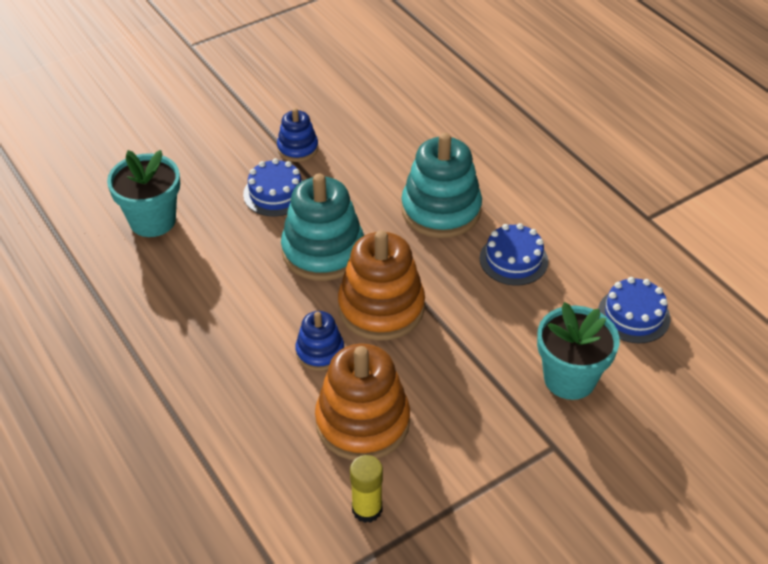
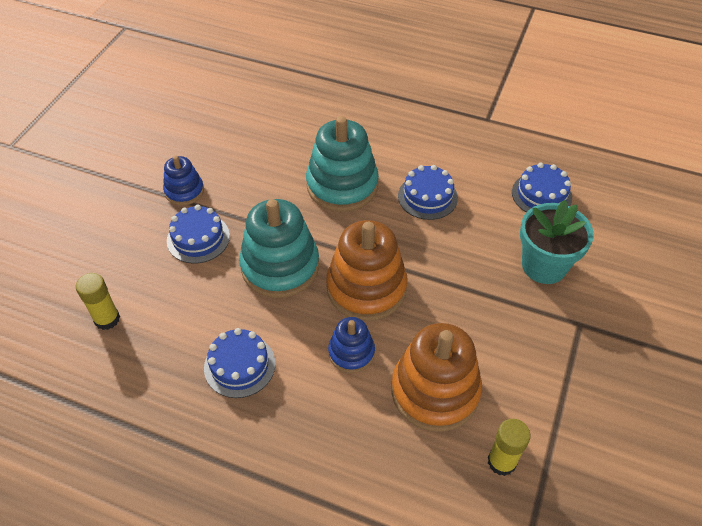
camera: 35 degrees left, 5 degrees up
(152, 220) = (107, 319): turquoise flower pot -> yellow glue stick
(221, 311) = (239, 365): none -> blue cake

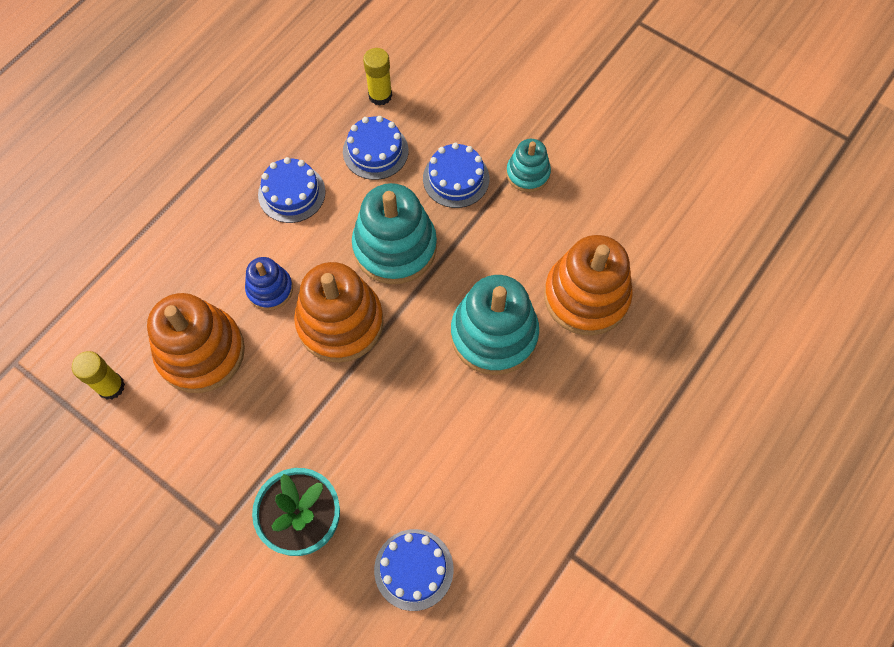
camera: 105 degrees right, 15 degrees up
(184, 191) = (528, 173): blue stacking toy -> turquoise stacking toy
(292, 139) = (586, 296): none -> orange stacking toy
(427, 197) = (449, 426): blue cake -> blue cake (375, 151)

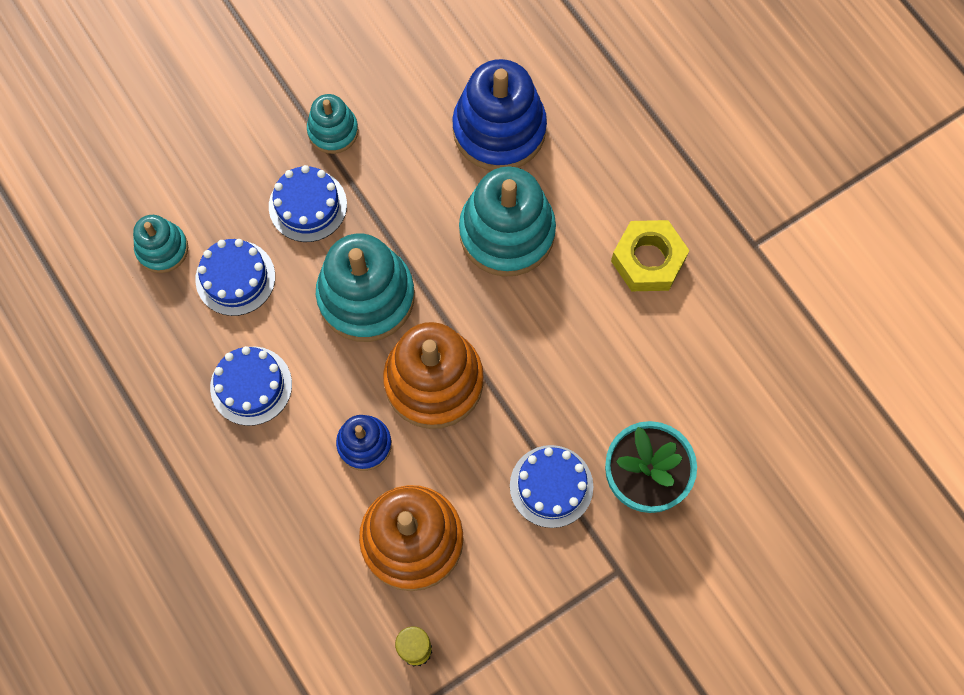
camera: 70 degrees left, 5 degrees up
(380, 95) = (162, 249): yellow glue stick -> turquoise stacking toy
(413, 569) = (722, 392): blue cake -> blue cake (551, 486)
(516, 461) = (648, 260): none -> yellow nut
(586, 296) = (499, 129): orange stacking toy -> blue stacking toy

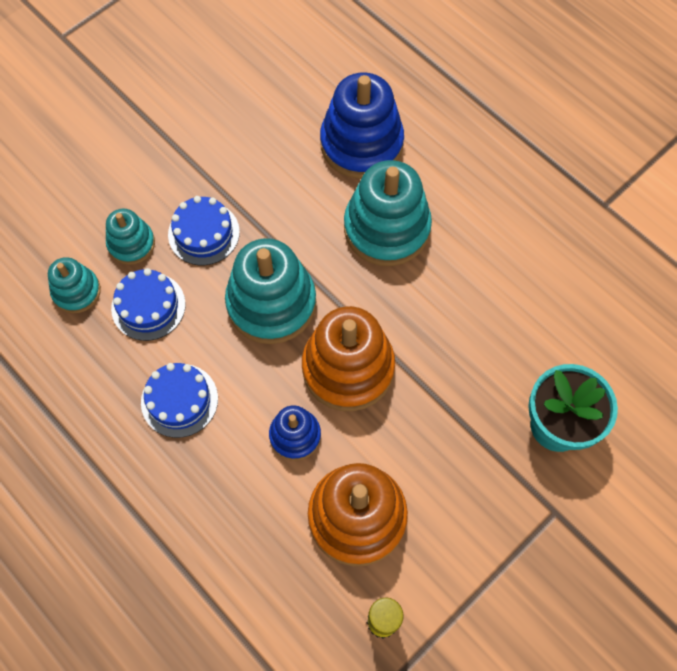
camera: 10 degrees left, 5 degrees down
(333, 131) = (215, 167): turquoise stacking toy -> turquoise stacking toy (131, 244)
(551, 486) = (475, 444): blue cake -> none
(648, 260) = (516, 232): yellow nut -> none

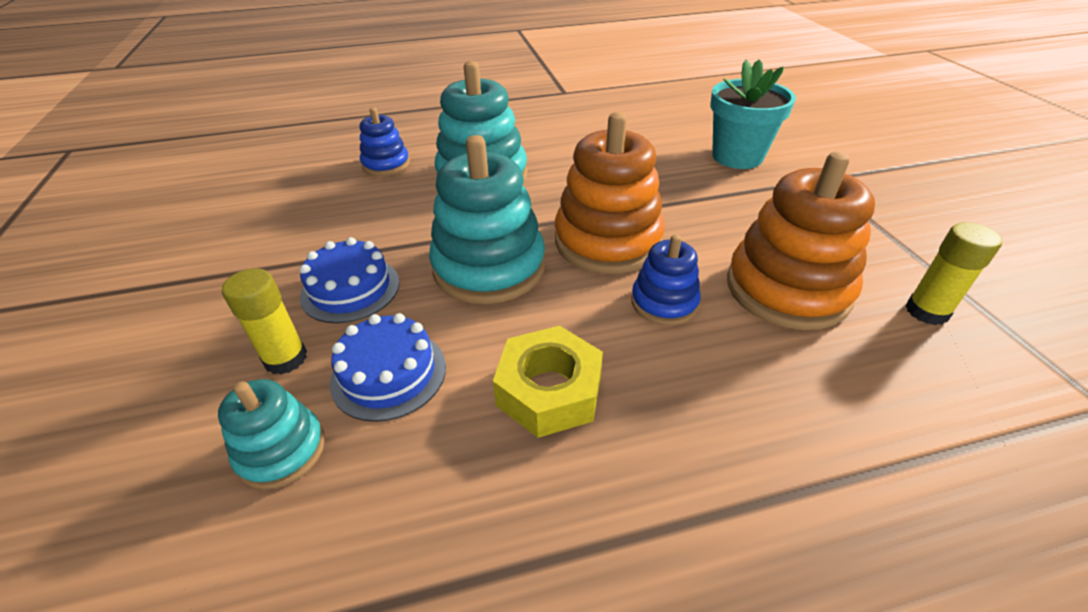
camera: 60 degrees left, 25 degrees down
(131, 244) = (286, 358): turquoise stacking toy -> yellow glue stick
(179, 400) = (549, 391): blue cake -> yellow nut
(361, 144) = (386, 164): blue stacking toy -> blue stacking toy, size x0.54

